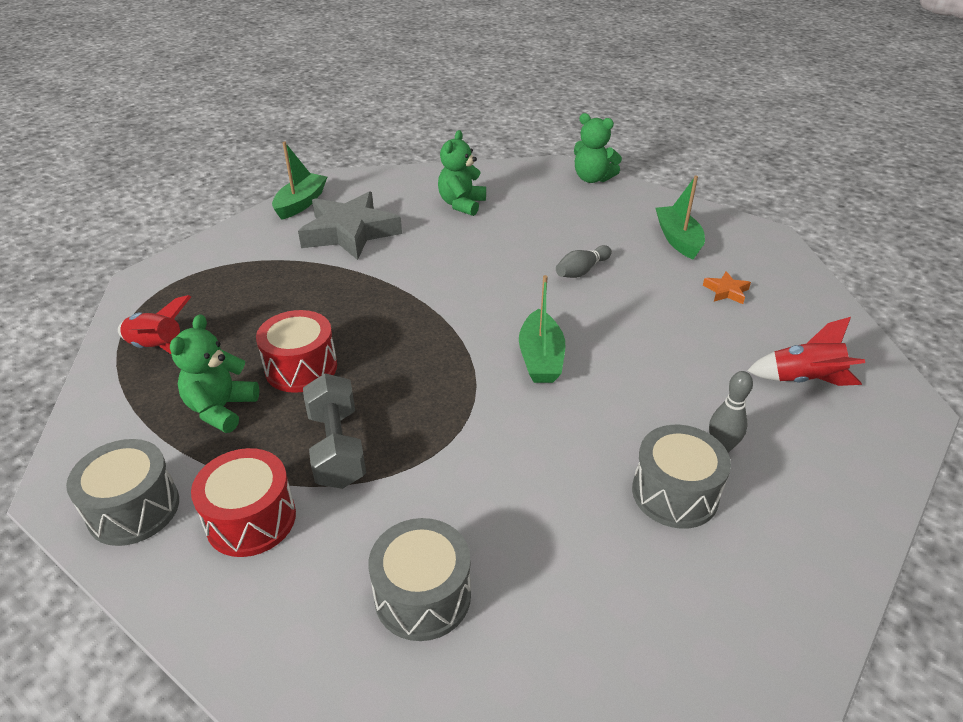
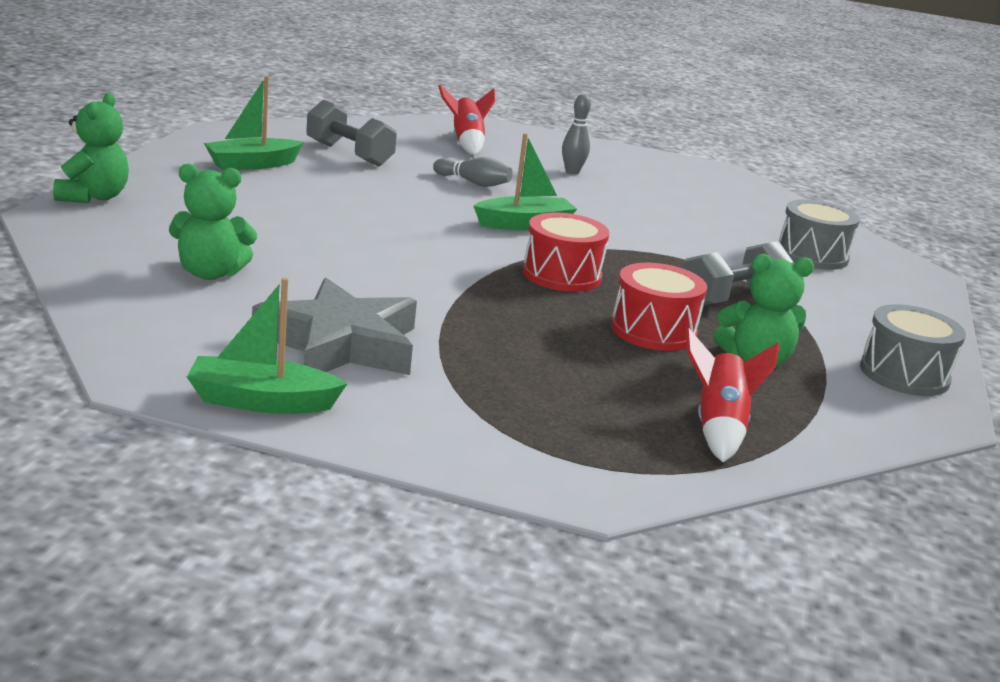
camera: 115 degrees left, 15 degrees down
(251, 519) = (841, 321): red drum -> red drum (562, 275)
(582, 271) = (351, 207): grey bowling pin -> grey bowling pin (473, 183)
(675, 493) = (633, 187): grey drum -> none
(726, 291) = (349, 154): orange star -> grey dumbbell

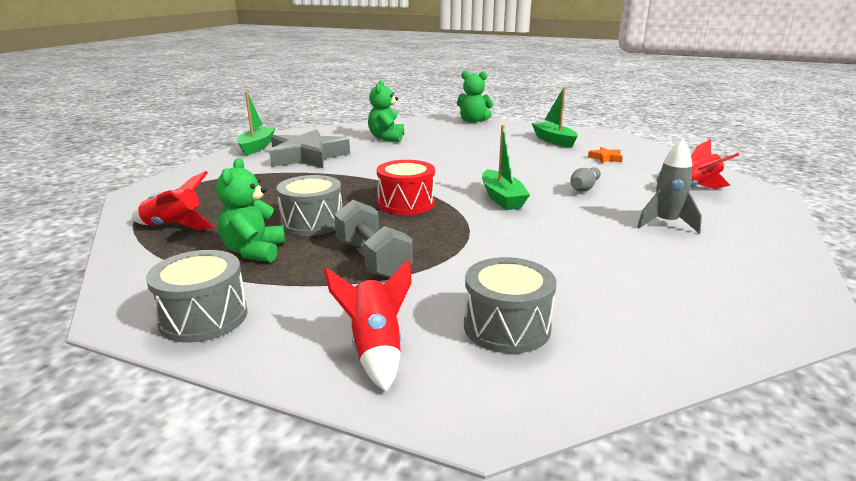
camera: 100 degrees right, 0 degrees up
(349, 154) = (605, 158): grey dumbbell -> orange star
(572, 172) = (666, 223): grey bowling pin -> grey rocket
(653, 331) = (312, 223): red drum -> grey drum
(882, 301) = (375, 349): none -> red rocket

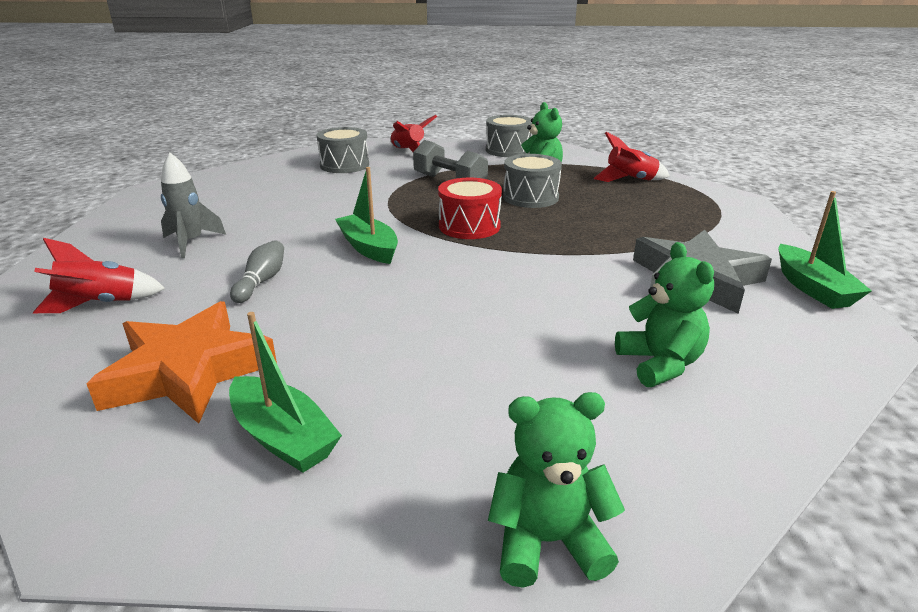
camera: 160 degrees right, 5 degrees up
(605, 158) = (188, 371): orange star -> orange star, size x2.44

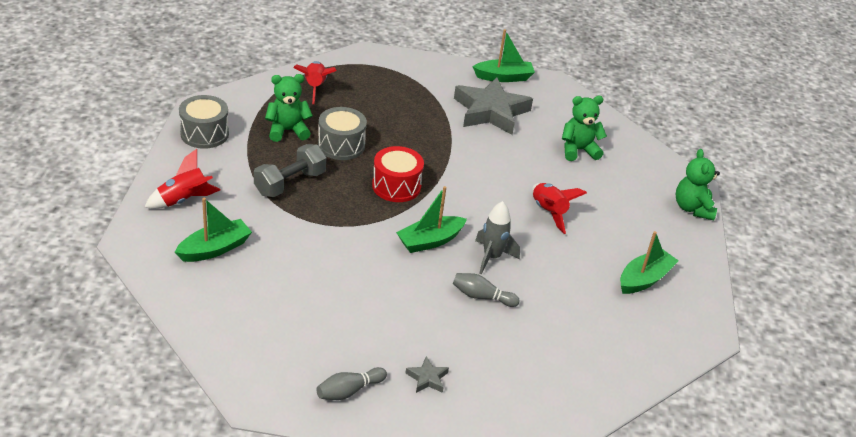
camera: 90 degrees left, 10 degrees up
(101, 304) = (512, 379): red rocket -> red rocket (548, 212)
(134, 254) = (427, 378): none -> grey star
(139, 221) = (349, 391): none -> grey bowling pin
(188, 371) = (593, 320): orange star -> none
(191, 242) = (406, 345): grey rocket -> grey rocket (492, 257)
(344, 165) = (215, 249): grey drum -> green boat

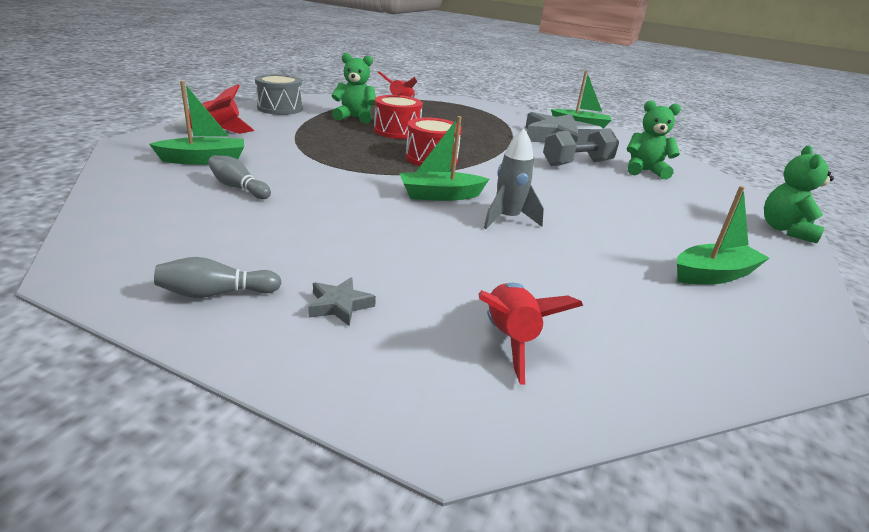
camera: 20 degrees right, 10 degrees down
(290, 183) = (326, 140): grey dumbbell -> grey dumbbell (577, 163)
(341, 145) = (397, 131): grey drum -> red drum
(482, 296) = (475, 246): grey bowling pin -> grey bowling pin (238, 188)
(548, 212) = (594, 201): red rocket -> red rocket (509, 339)

